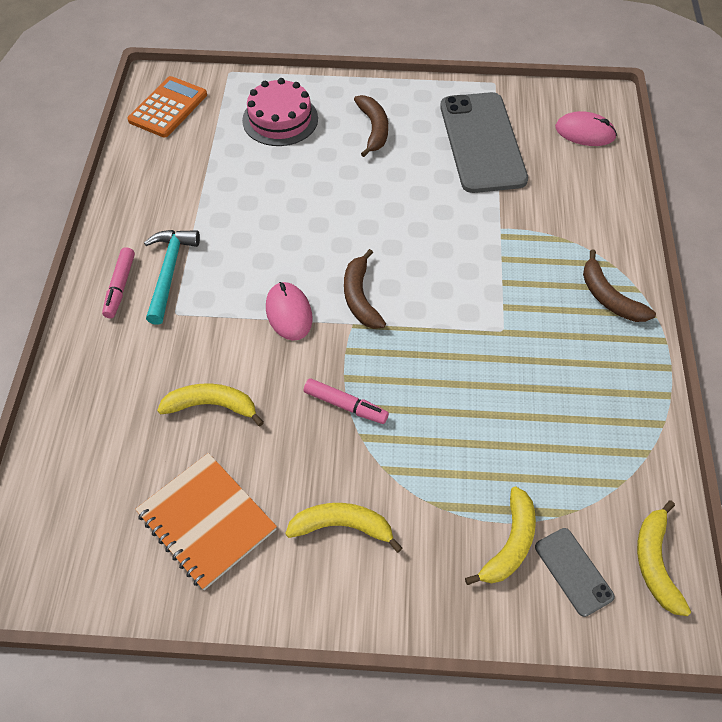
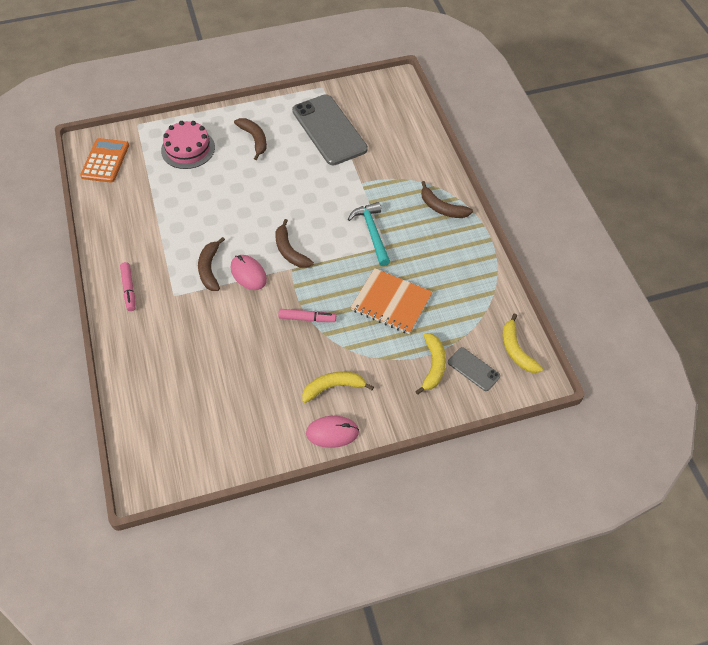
camera: 20 degrees left, 0 degrees up
(169, 272) = (158, 270): turquoise hammer -> turquoise hammer (372, 233)
(206, 521) = (250, 411): orange notebook -> orange notebook (391, 302)
(211, 406) = (223, 344): yellow banana -> none
(239, 291) = (210, 269): none -> brown banana
(585, 132) = (392, 106): pink mouse -> pink mouse (332, 432)

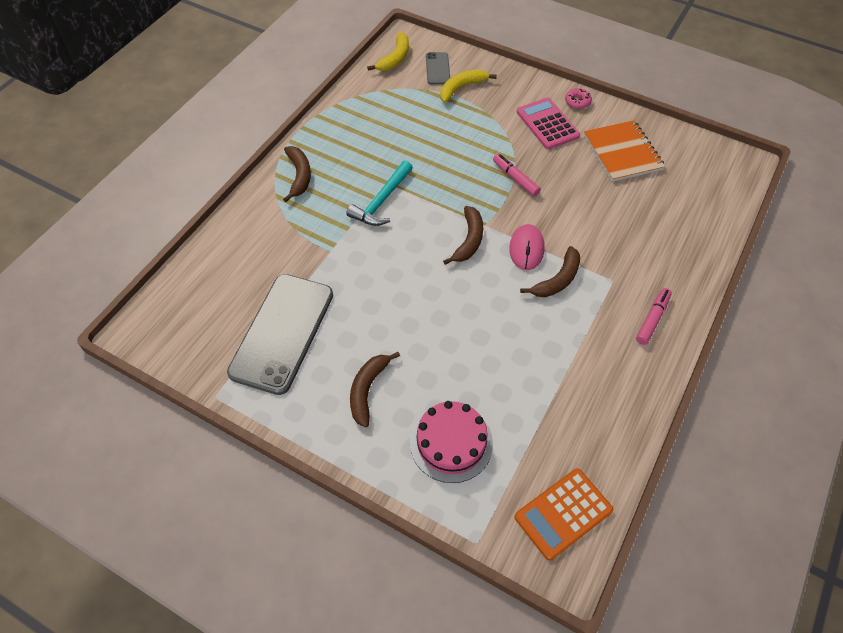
camera: 135 degrees left, 0 degrees up
(332, 432) = (577, 102): pink mouse -> pink donut
(333, 387) = (547, 124): yellow banana -> pink calculator
(391, 302) = (437, 142): orange notebook -> orange notebook (622, 153)

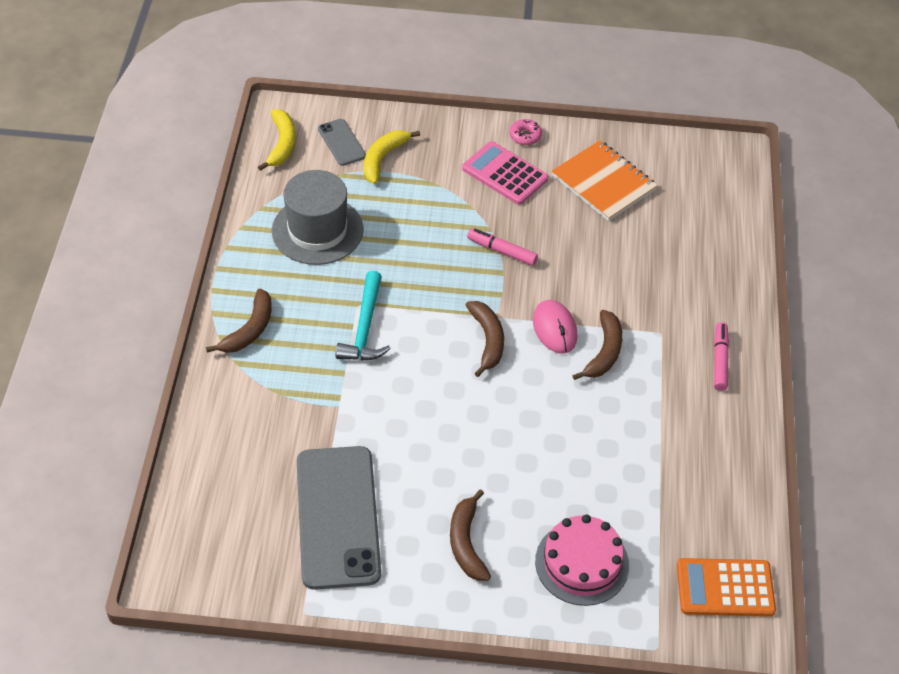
camera: 25 degrees left, 5 degrees down
(299, 176) = (250, 329): brown banana -> brown banana turned 60 degrees clockwise
(386, 122) = (317, 230): none -> grey hat
(563, 513) = (725, 588): orange calculator -> orange calculator turned 60 degrees clockwise

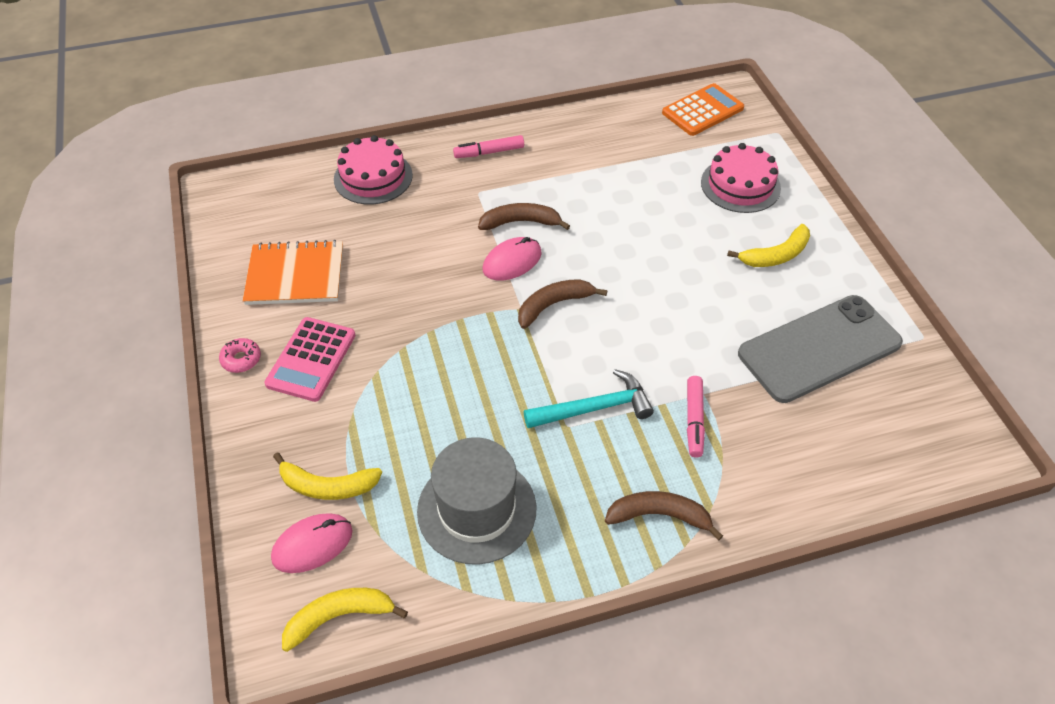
camera: 110 degrees left, 0 degrees up
(341, 142) = (312, 544): grey phone -> pink mouse
(466, 543) = (776, 255): brown banana -> yellow banana
(502, 251) = (430, 328): pink marker -> pink marker (694, 420)
(603, 183) = (295, 275): orange notebook -> orange notebook turned 60 degrees clockwise
(714, 261) = (373, 177): none -> pink cake
(725, 588) = (702, 110): orange calculator -> orange calculator turned 105 degrees counterclockwise

